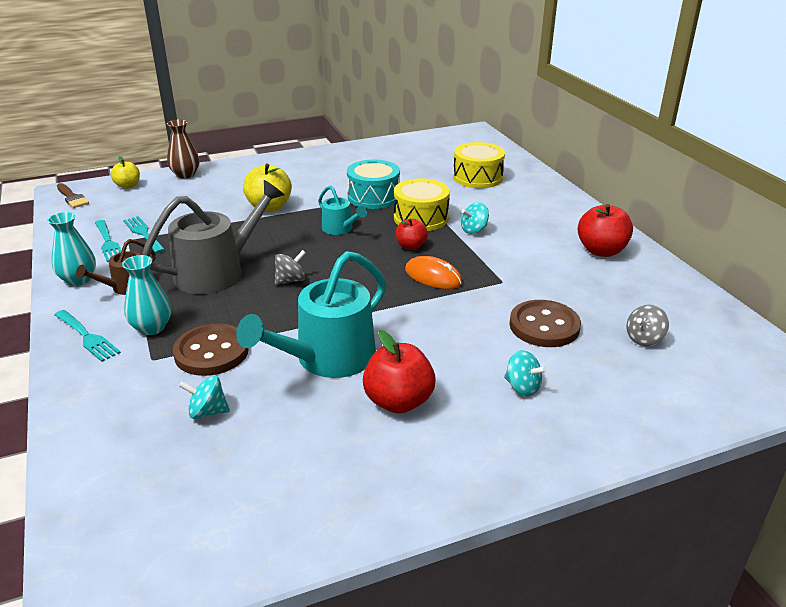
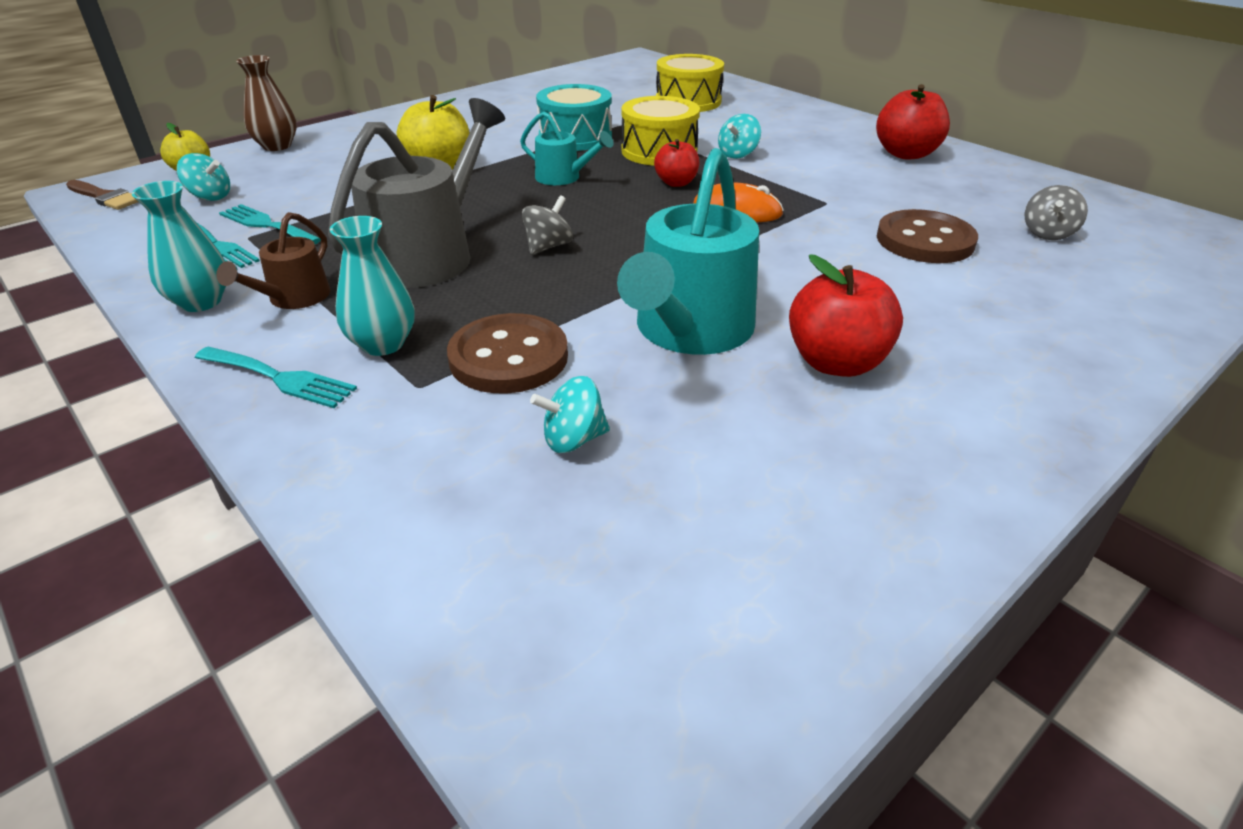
camera: 20 degrees left, 5 degrees up
(522, 387) = (970, 312): turquoise spinning top -> turquoise spinning top (210, 197)

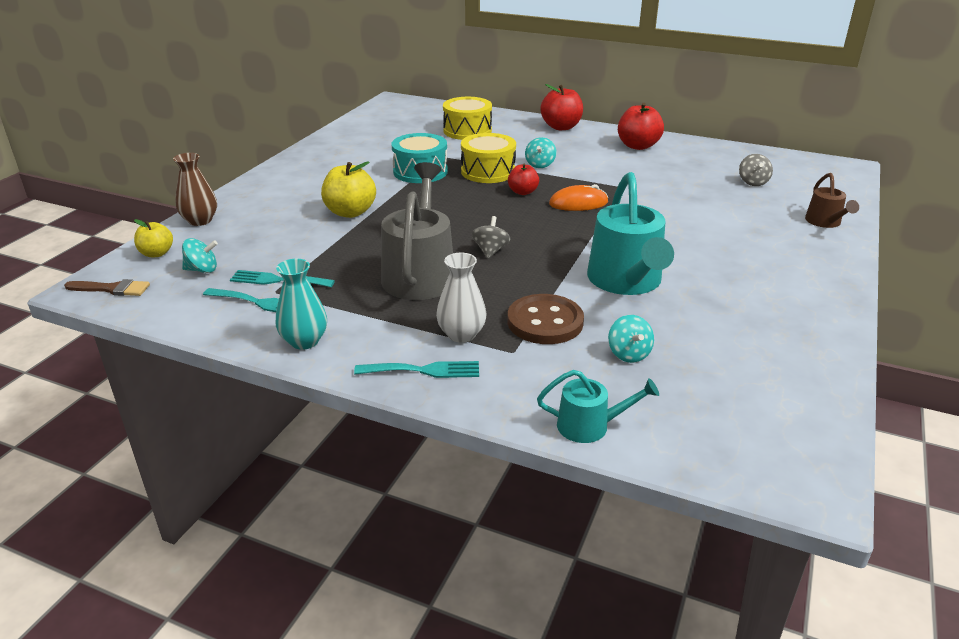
camera: 25 degrees left, 5 degrees down
(294, 298) = (366, 323): brown watering can -> brown watering can (825, 222)
(383, 344) = (461, 334): turquoise vase -> white vase
(563, 177) = (446, 203): turquoise watering can -> turquoise watering can (590, 426)
(573, 439) = (628, 354): turquoise spinning top -> turquoise spinning top turned 60 degrees counterclockwise
(836, 362) = (716, 279): red apple -> red apple (561, 127)
(925, 240) = (697, 200): brown button -> none

